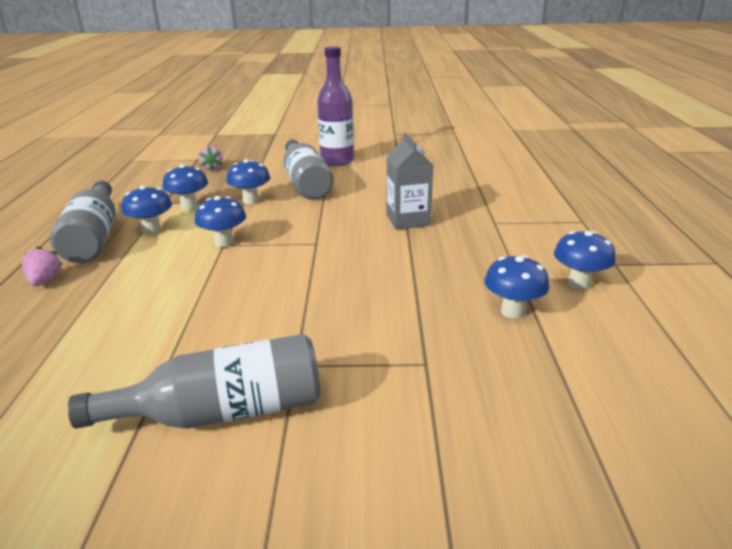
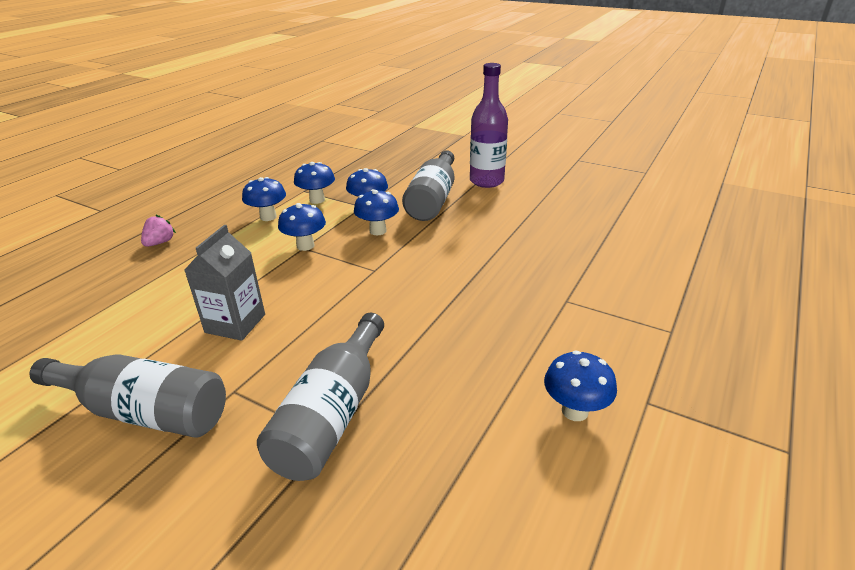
camera: 30 degrees right, 5 degrees up
(94, 237) = (226, 211): grey bottle -> grey bottle (332, 414)
(212, 168) = (373, 163): pink strawberry -> none
(408, 220) = (481, 270): grey carton -> grey carton (235, 323)
(512, 311) = (467, 416): blue mushroom -> blue mushroom (378, 231)

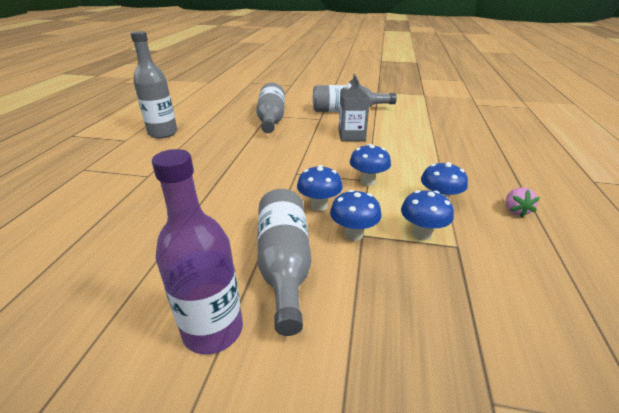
camera: 160 degrees right, 0 degrees up
(160, 243) = (480, 165): pink strawberry -> pink strawberry (515, 211)
(575, 411) = (163, 133): blue mushroom -> grey bottle

